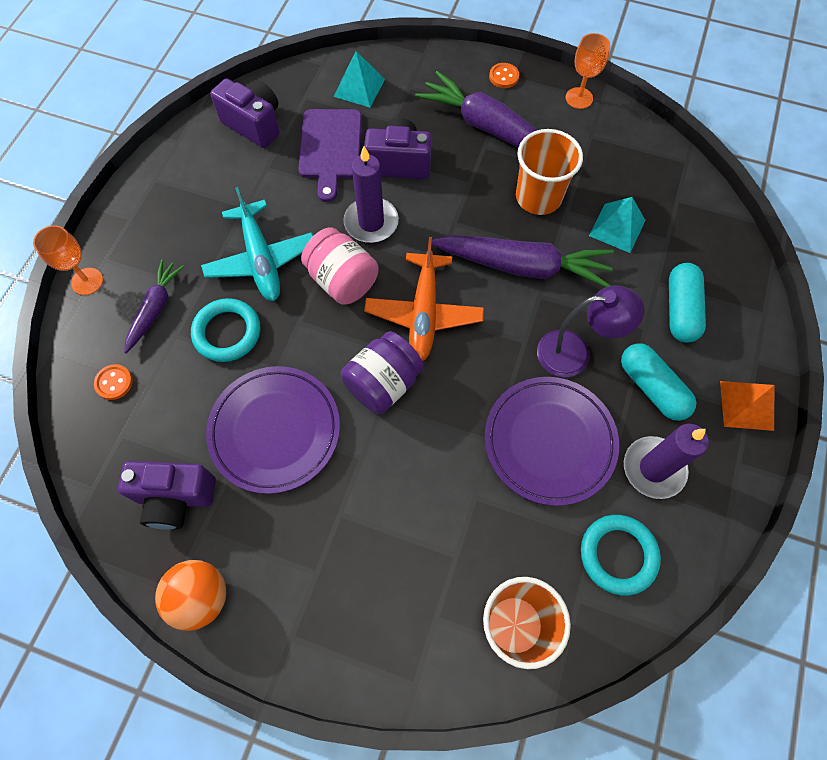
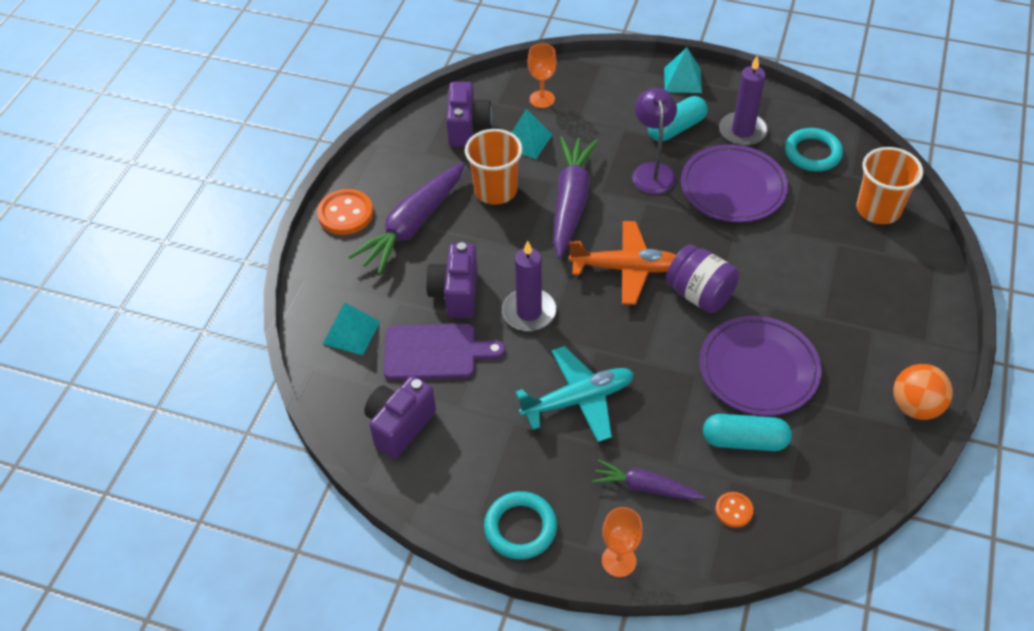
camera: 90 degrees left, 15 degrees down
(175, 498) = (837, 438): purple camera -> purple camera (467, 128)
(227, 332) = (665, 419): turquoise ring -> turquoise ring (520, 528)
(342, 280) = (597, 331): pink jar -> none
(504, 76) = (345, 214): orange button -> orange button, size x1.82
(579, 98) = (378, 160): orange goblet -> orange goblet (542, 99)
(680, 310) = (604, 108): turquoise capsule -> turquoise capsule (744, 441)
(746, 405) = (682, 80): orange pyramid -> turquoise pyramid

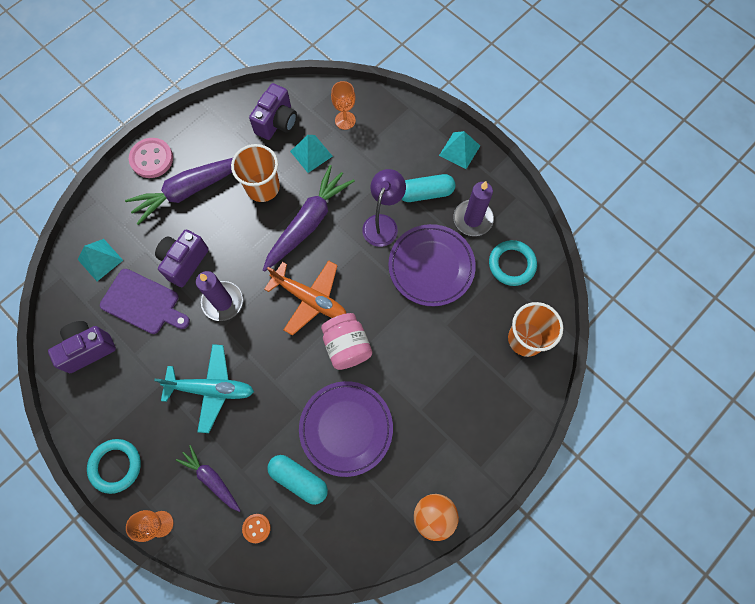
camera: 25 degrees right, 20 degrees up
(345, 214) = (152, 159): orange button -> pink button
(700, 294) = (347, 346): purple jar -> pink jar

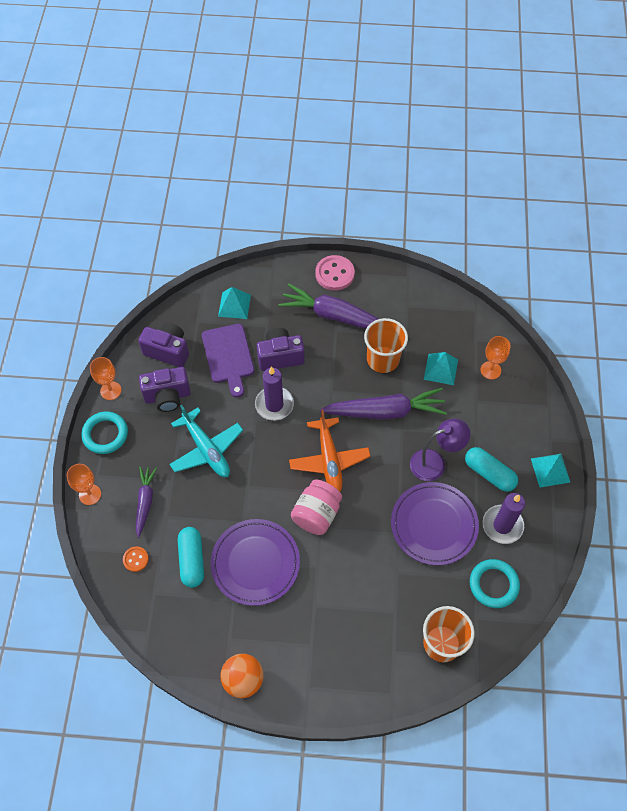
camera: 50 degrees right, 10 degrees down
(78, 429) = (110, 390): none -> orange goblet
(277, 122) = (442, 327): purple camera -> purple camera (167, 396)

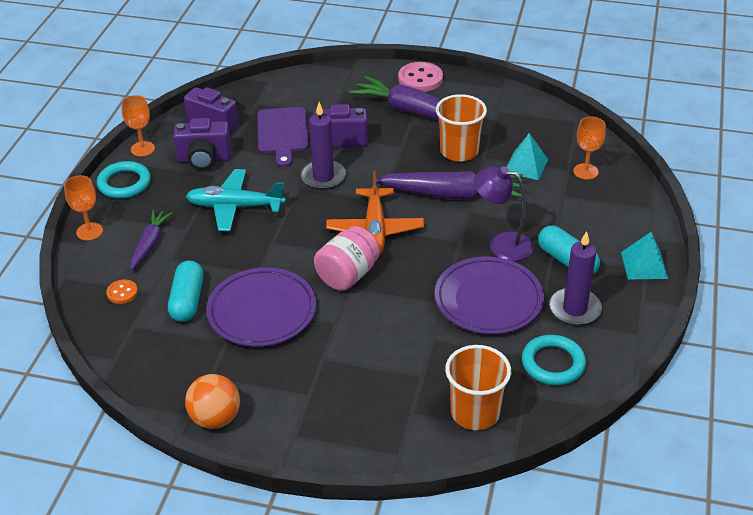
camera: 10 degrees right, 20 degrees down
(207, 449) = (234, 207): turquoise plane -> turquoise plane turned 120 degrees clockwise
(234, 305) = (301, 94): turquoise pyramid -> none
(435, 463) = (501, 244): purple lamp -> purple lamp turned 150 degrees counterclockwise

